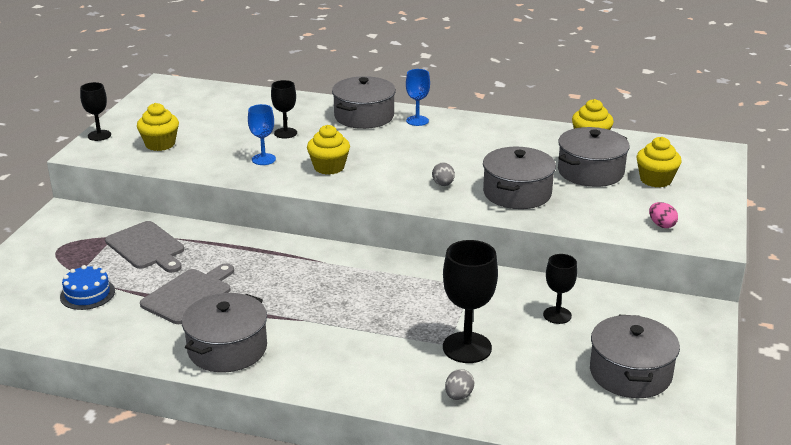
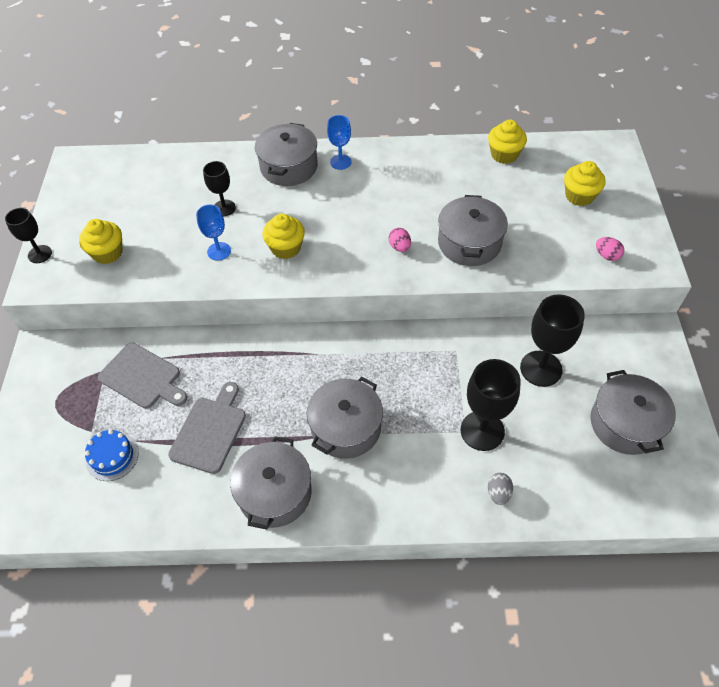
camera: 15 degrees left, 25 degrees up
(443, 184) = (399, 247): grey egg -> pink egg
(557, 315) = (541, 368): black goblet -> black goblet, size x1.67
(590, 172) = (521, 198): grey pot -> grey pot (346, 427)

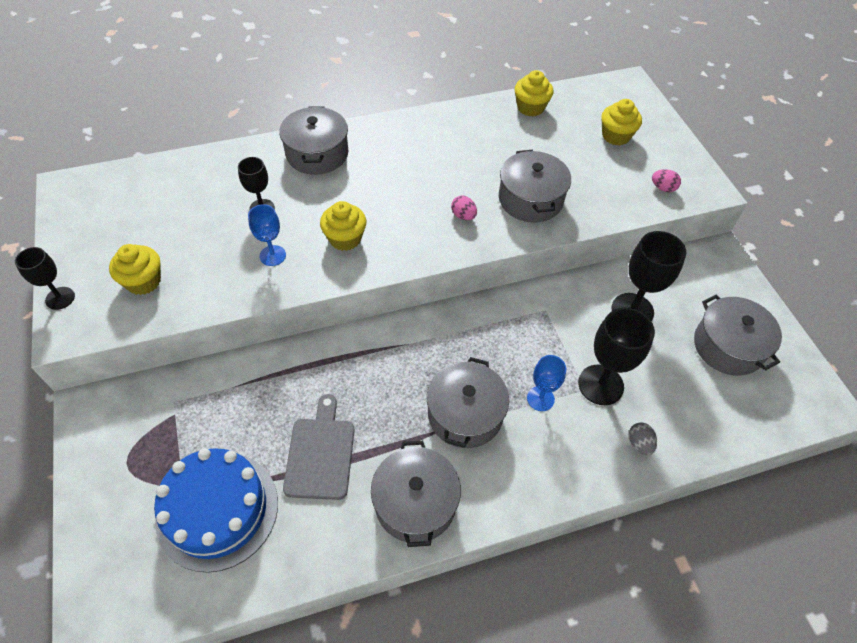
camera: 20 degrees left, 0 degrees up
(112, 456) = (217, 510): blue cake -> blue cake, size x1.98
(142, 377) = (222, 412): grey cutting board -> none
(340, 162) = (370, 140): blue goblet -> blue goblet (540, 398)

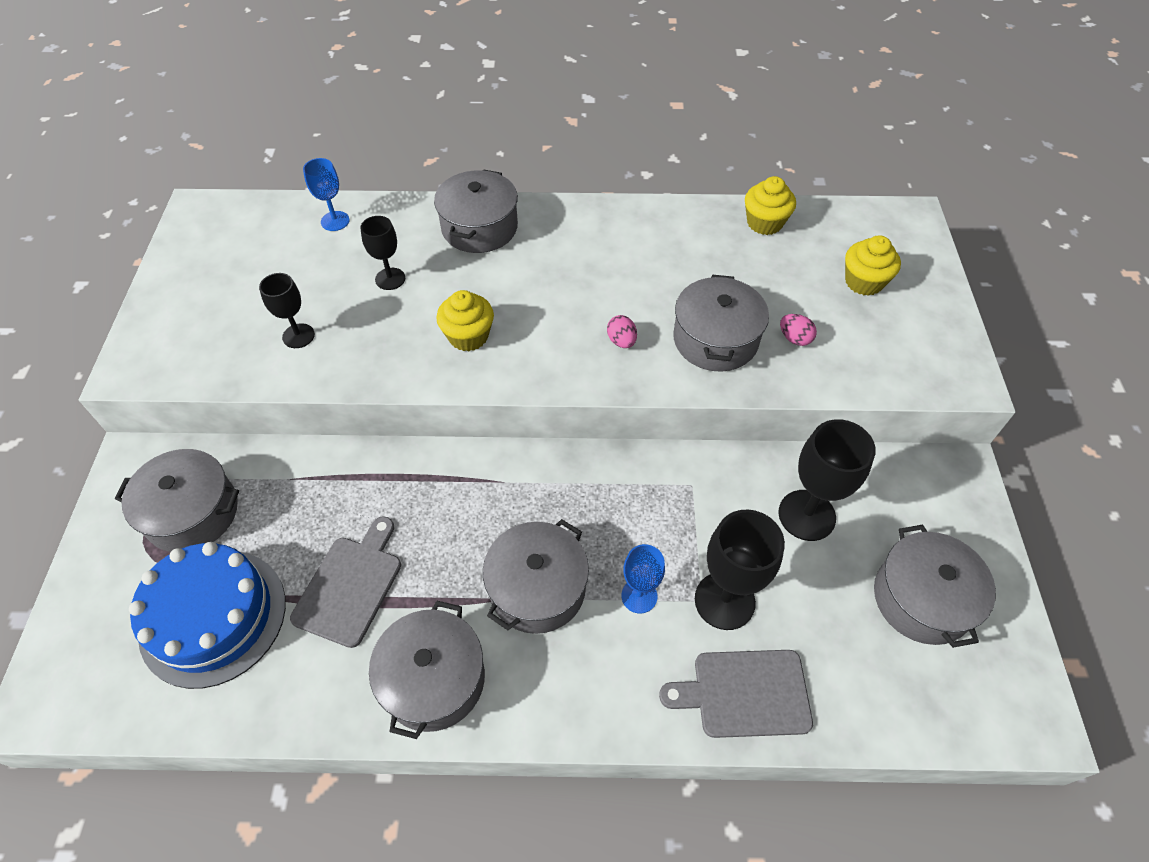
camera: 20 degrees right, 0 degrees up
(60, 298) = (138, 331): black goblet -> black goblet (298, 336)
(143, 281) = (229, 333): yellow cupcake -> none
(162, 435) = (192, 512): none -> grey pot
(272, 255) = (378, 337): blue goblet -> blue goblet (335, 221)
(639, 444) = (744, 693): grey egg -> grey cutting board
(663, 188) = (900, 364): pink egg -> pink egg (794, 338)

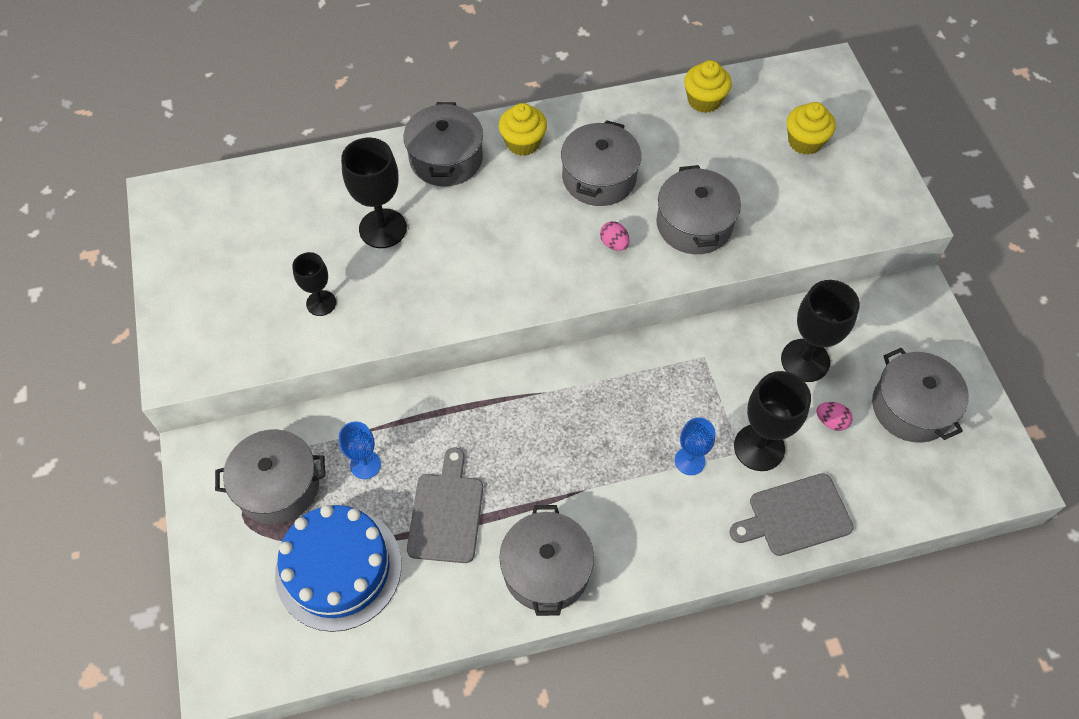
camera: 15 degrees left, 5 degrees up
(335, 221) = (304, 180): blue goblet -> blue goblet (365, 465)
(390, 279) = (383, 228): black goblet -> black goblet, size x1.67
(468, 336) = (477, 269): yellow cupcake -> yellow cupcake (523, 143)
(537, 588) = (604, 475): grey pot -> grey pot (599, 177)
(794, 338) = (760, 208): pink egg -> pink egg (831, 421)

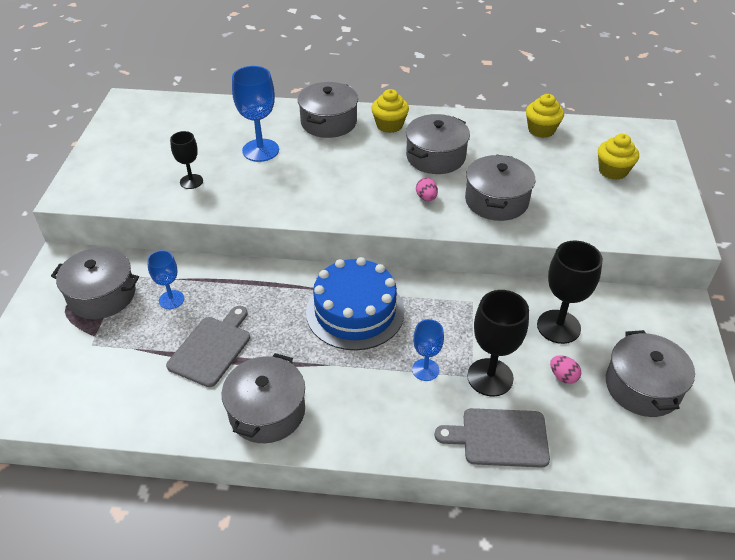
camera: 20 degrees right, 15 degrees down
(338, 568) = (110, 360): blue cake -> blue cake (355, 311)
(383, 228) = (260, 150): black goblet -> blue goblet

